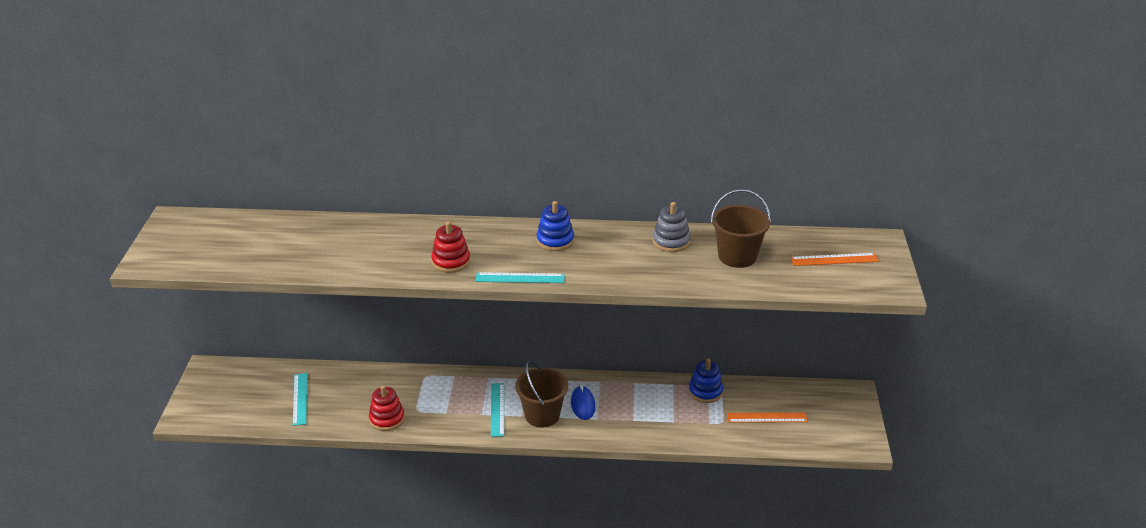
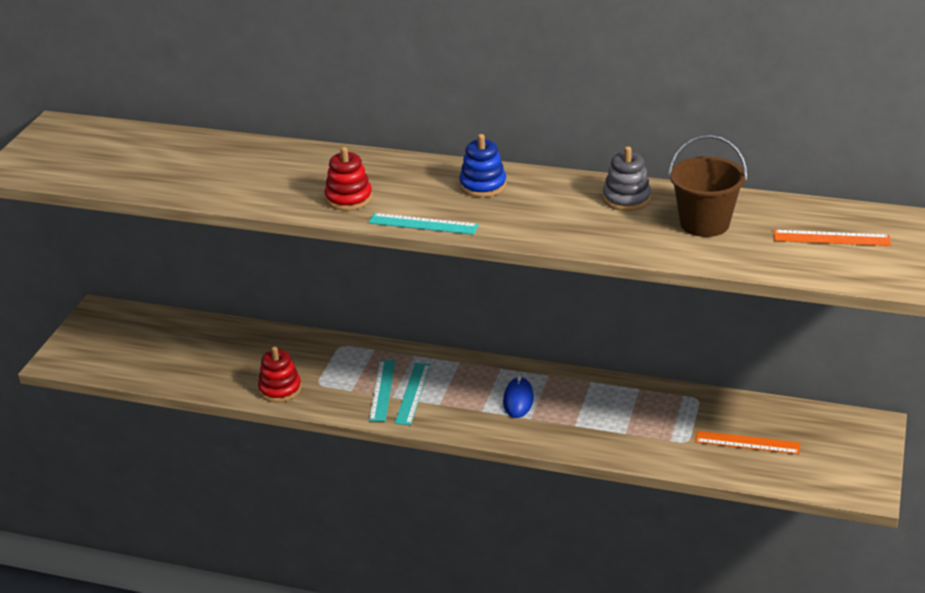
camera: 15 degrees right, 0 degrees up
(300, 399) = (189, 355): turquoise ruler -> turquoise ruler (382, 390)
(542, 415) = (464, 406): brown bucket -> none
(705, 392) = (677, 402): blue stacking toy -> none

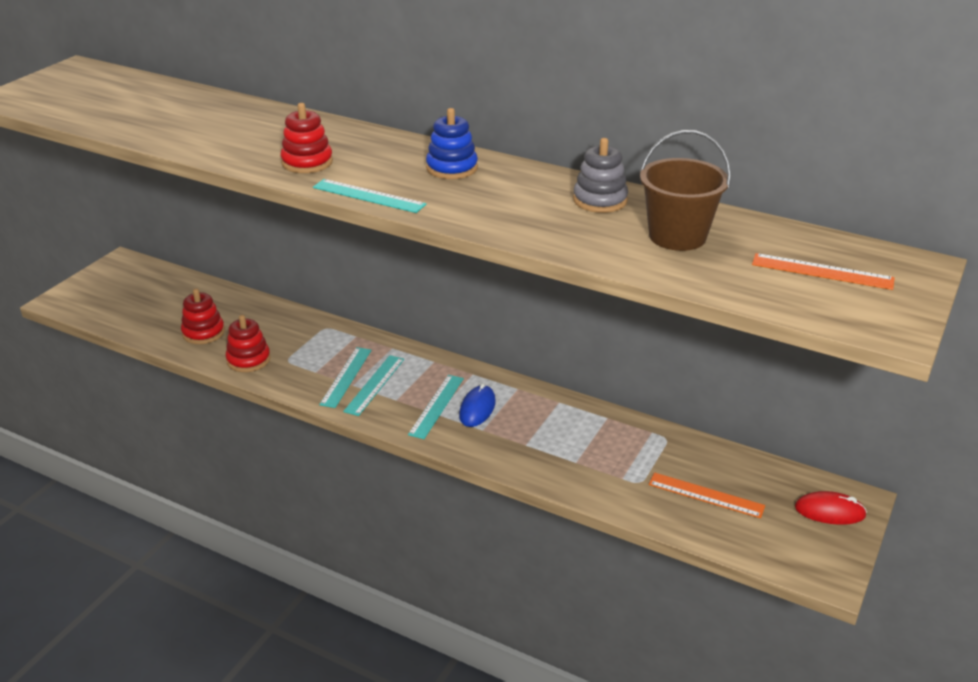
camera: 10 degrees right, 0 degrees up
(222, 370) = (203, 332): none -> red stacking toy
(479, 404) = (436, 406): none -> turquoise ruler
(855, 438) = (829, 511): none -> red mouse

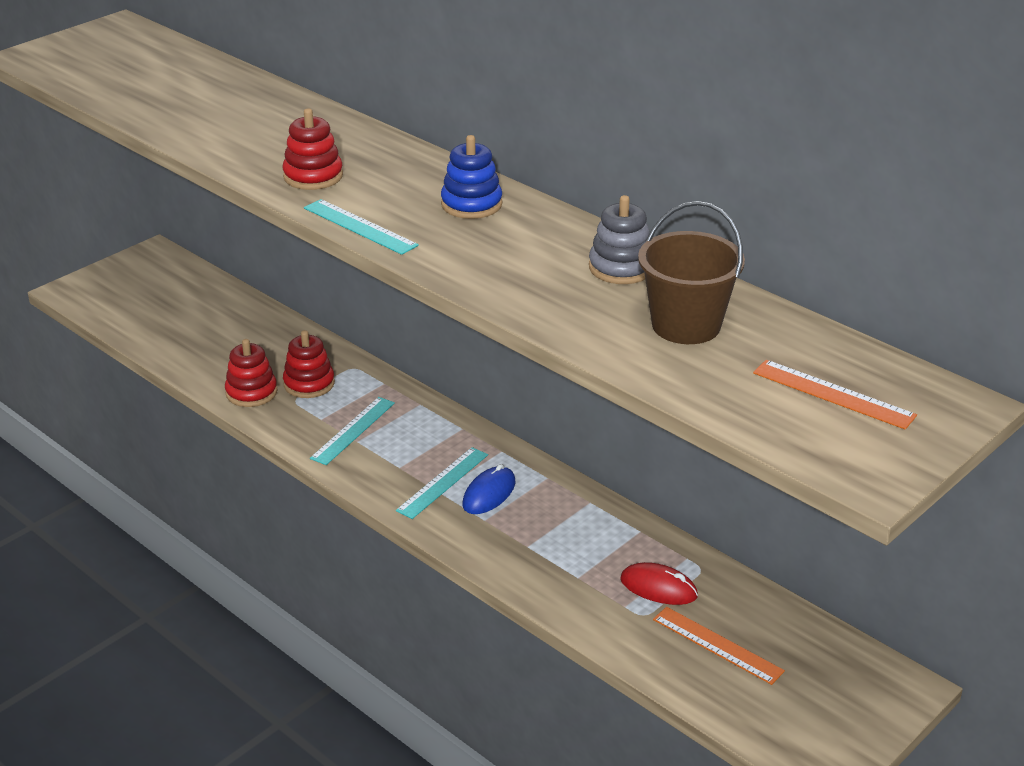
camera: 15 degrees right, 0 degrees up
(203, 332) = (213, 352): red stacking toy -> red stacking toy (309, 384)
(374, 385) = (381, 445): turquoise ruler -> none
(829, 511) = (863, 693): red mouse -> red mouse (658, 588)

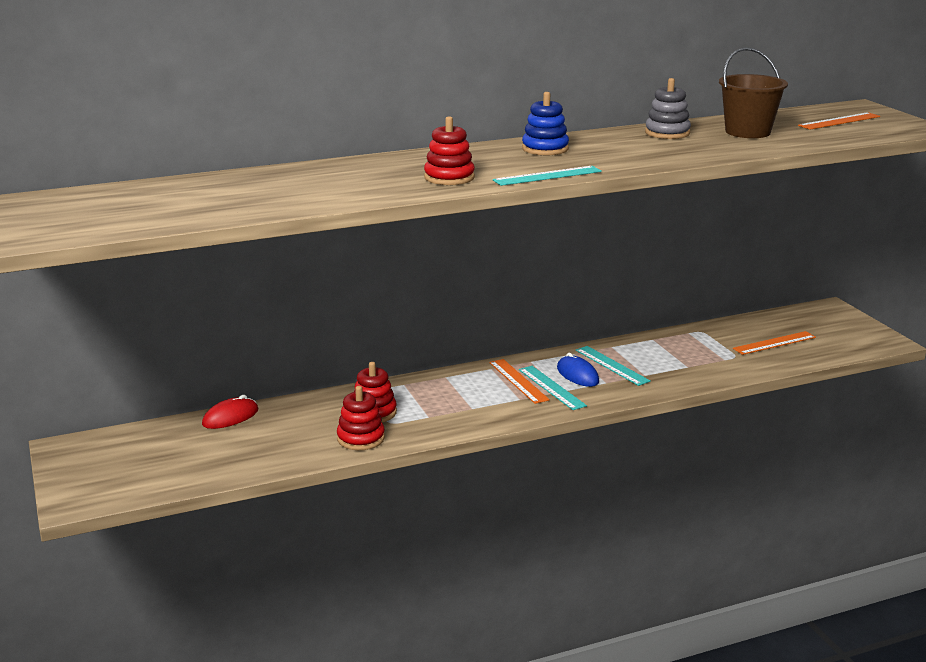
camera: 65 degrees left, 10 degrees down
(353, 430) = (456, 407): turquoise ruler -> turquoise ruler (612, 365)
(443, 455) = (518, 381): none -> orange ruler
(658, 588) = (712, 346): red mouse -> red mouse (230, 417)

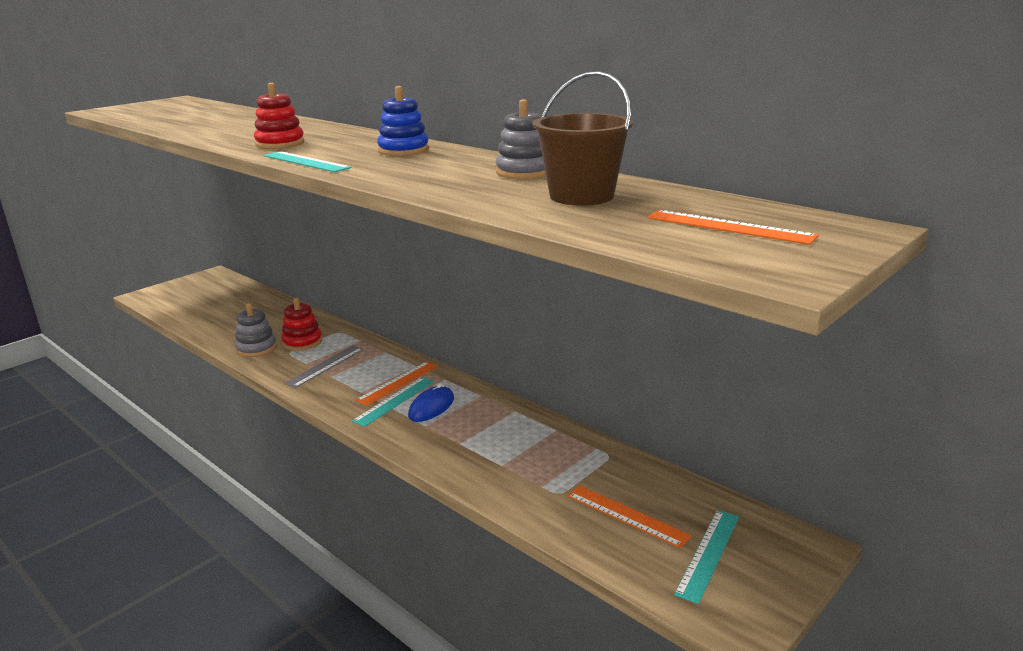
camera: 65 degrees right, 0 degrees up
(230, 417) = (272, 302): red mouse -> none
(361, 438) = (256, 348): red stacking toy -> grey stacking toy
(446, 408) = (325, 366): none -> grey ruler
(612, 365) = (468, 420): turquoise ruler -> turquoise ruler (708, 554)

